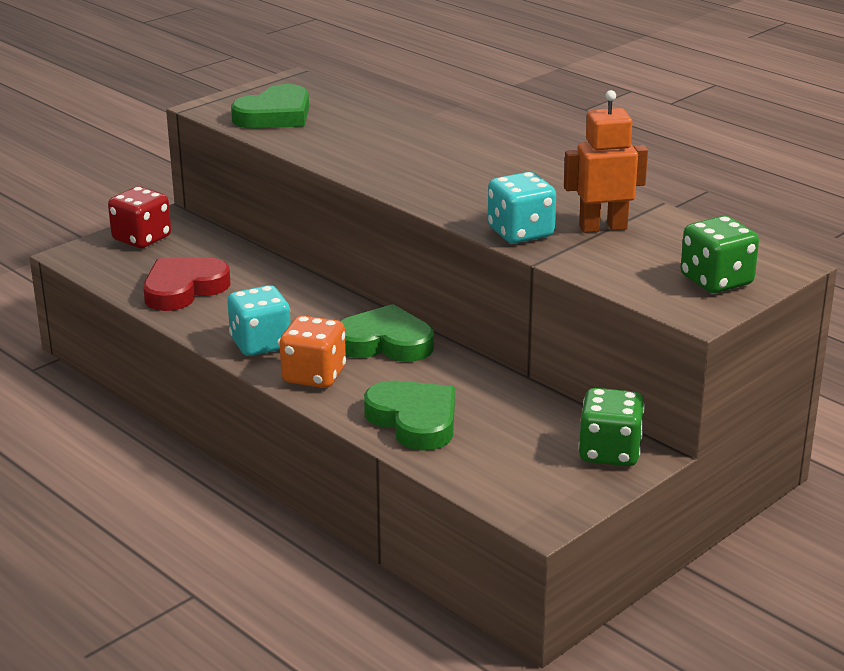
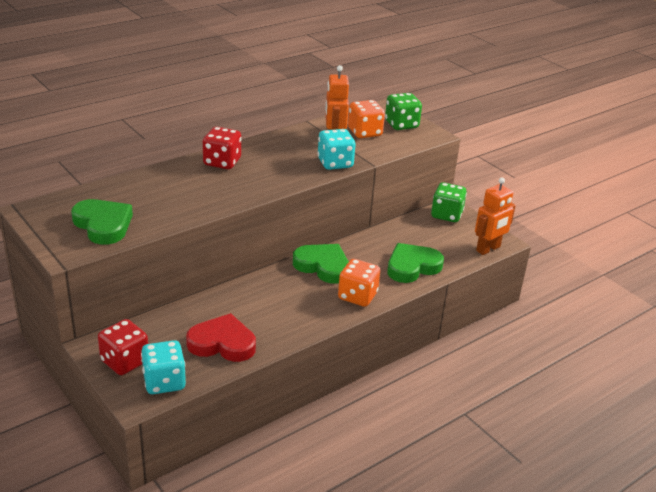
camera: 85 degrees left, 5 degrees up
(183, 289) = (222, 343): red heart -> red heart turned 135 degrees clockwise
(260, 344) = (313, 314): turquoise dice -> turquoise dice (164, 382)
(385, 342) = (323, 266): green heart -> green heart turned 105 degrees clockwise
(473, 158) = (222, 162): none -> red dice
(507, 500) = (488, 249): none -> orange robot
(654, 250) = (364, 132): none -> orange dice

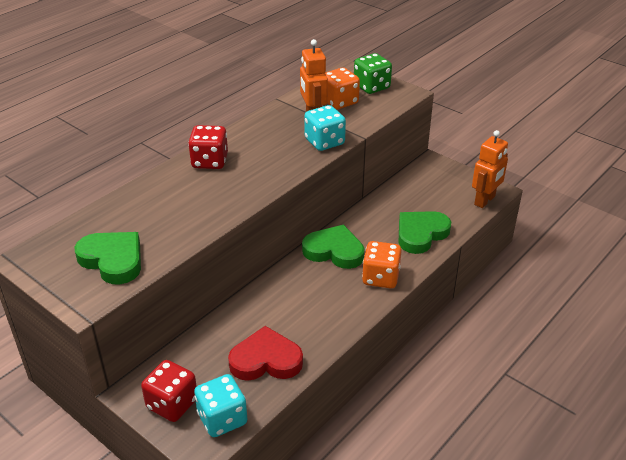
camera: 10 degrees left, 5 degrees up
(446, 215) = (432, 171): green dice -> none

